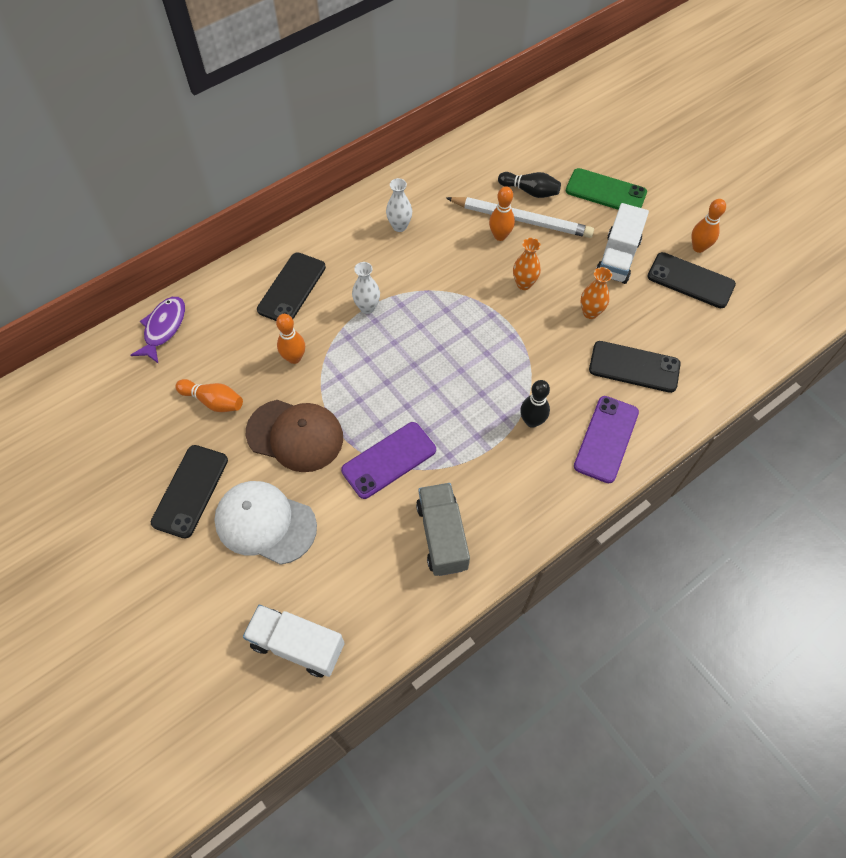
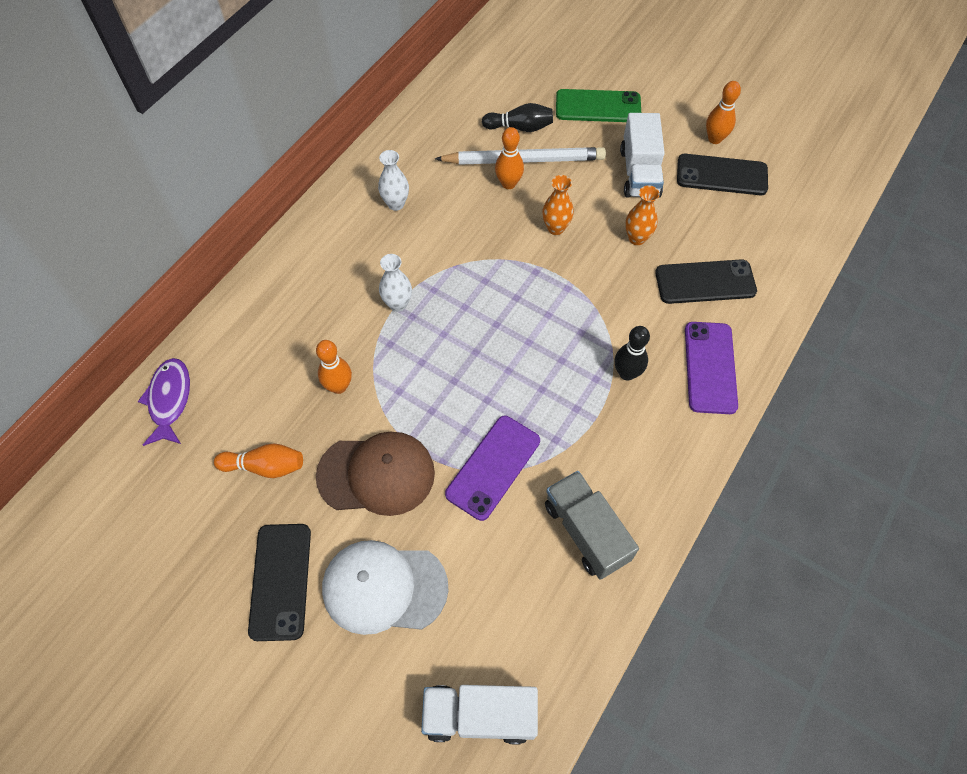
camera: 20 degrees left, 0 degrees up
(292, 288) = (303, 308): black phone -> none

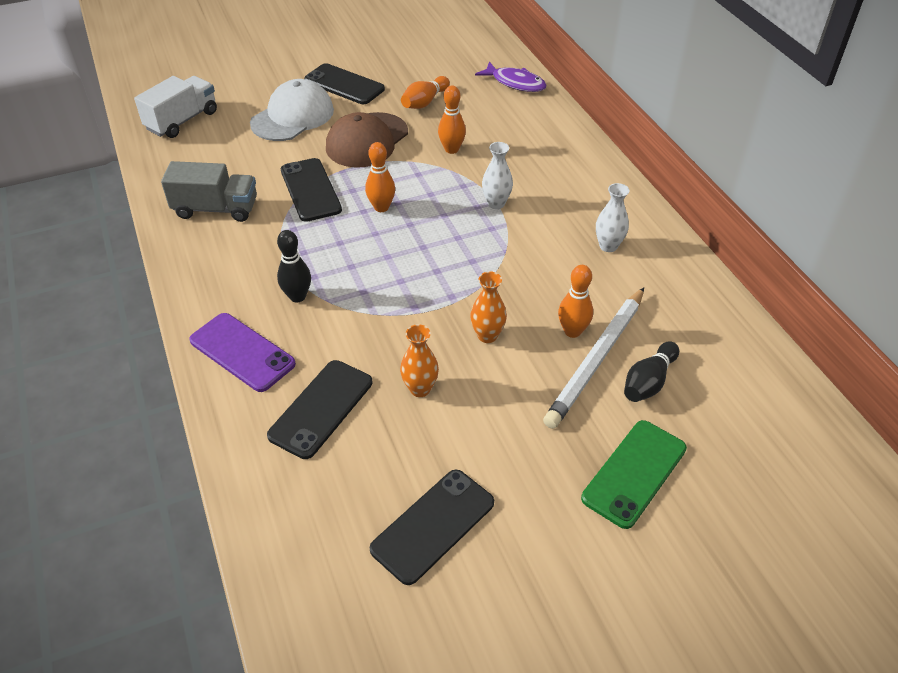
camera: 125 degrees right, 15 degrees down
(493, 467) = (310, 190): purple phone -> black phone
(639, 173) = (501, 447): white truck -> none
(714, 139) = (492, 562): orange bowling pin -> orange bowling pin (381, 207)

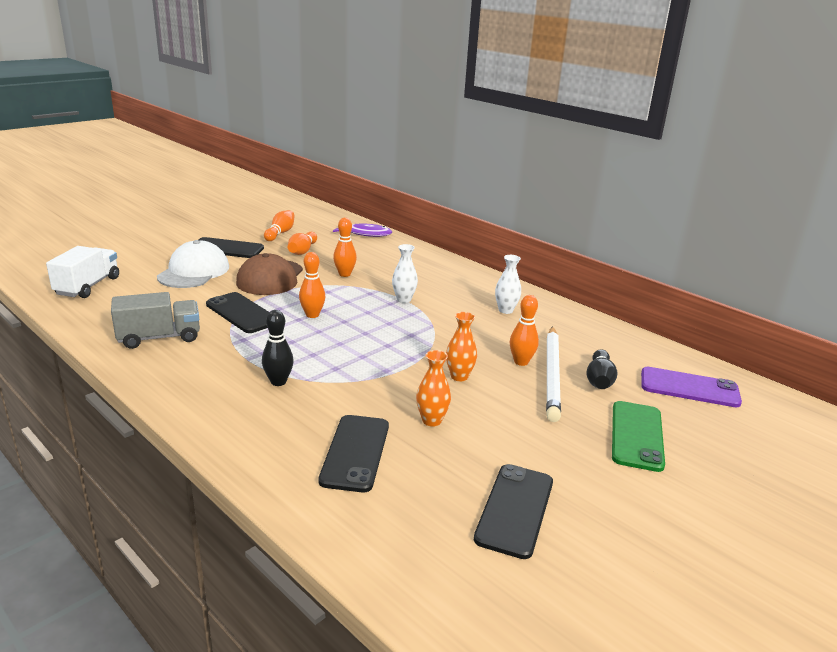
camera: 25 degrees left, 20 degrees down
(242, 352) = (251, 429): purple phone -> purple phone (689, 388)
(415, 67) = (280, 233): none -> orange bowling pin

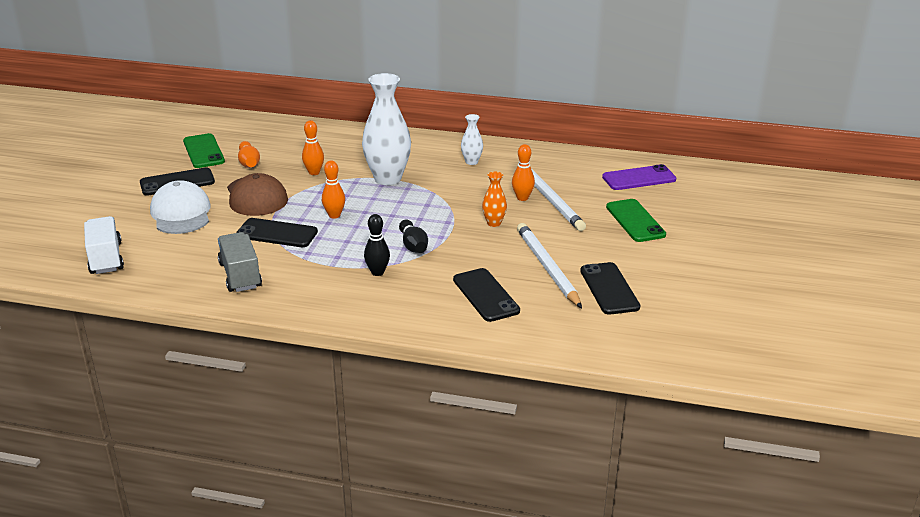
camera: 30 degrees left, 5 degrees up
(159, 337) = (240, 275): grey truck -> grey truck turned 60 degrees counterclockwise
(280, 233) = (203, 151): orange bowling pin -> green phone
(365, 234) = (281, 128): purple fish -> none
(404, 299) = (388, 178): white vase -> white vase, size x2.10
(431, 421) = (509, 258): orange vase -> none
(464, 449) = (547, 267): none -> white pencil
(599, 380) = (582, 193): black bowling pin -> black bowling pin (413, 245)

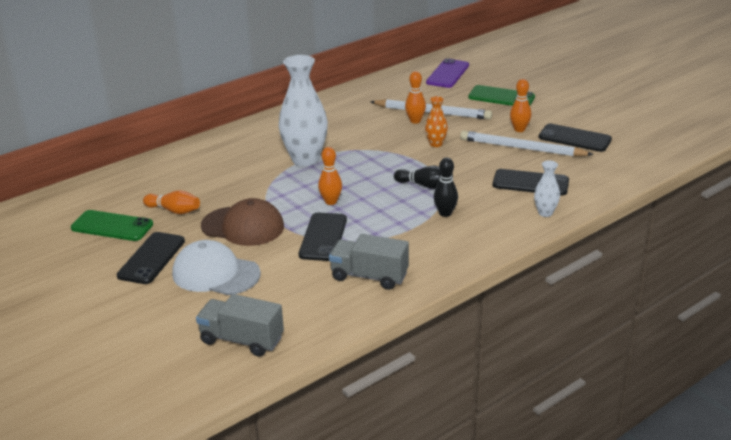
camera: 50 degrees left, 0 degrees up
(106, 258) = (242, 340): white truck -> grey truck
(277, 233) = (323, 237): black phone -> black phone turned 45 degrees counterclockwise
(314, 172) = (243, 186): orange bowling pin -> orange bowling pin (519, 129)
(471, 162) = (332, 118): white vase -> white vase (545, 213)

